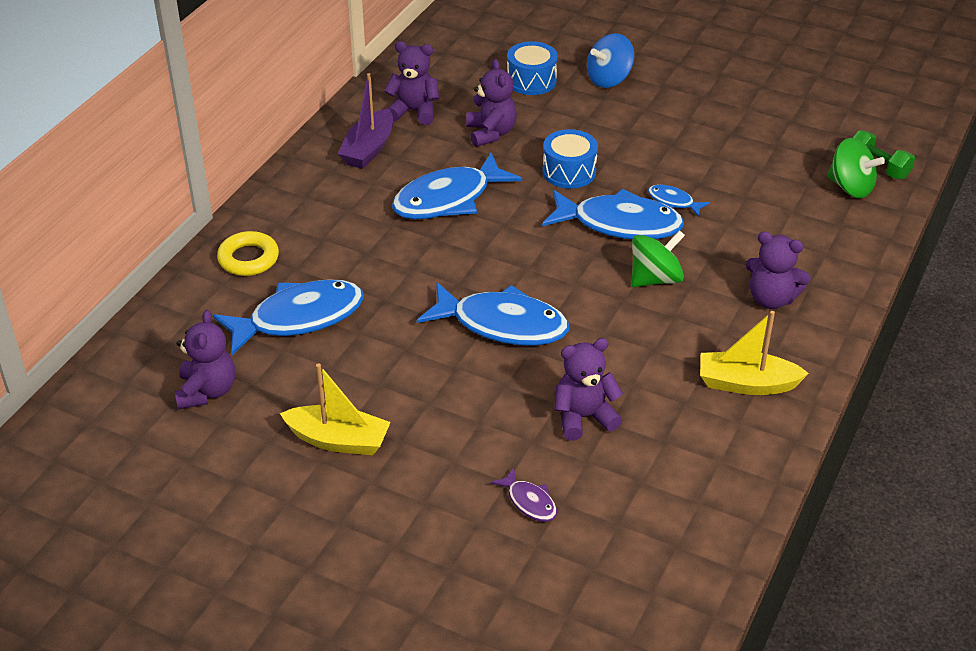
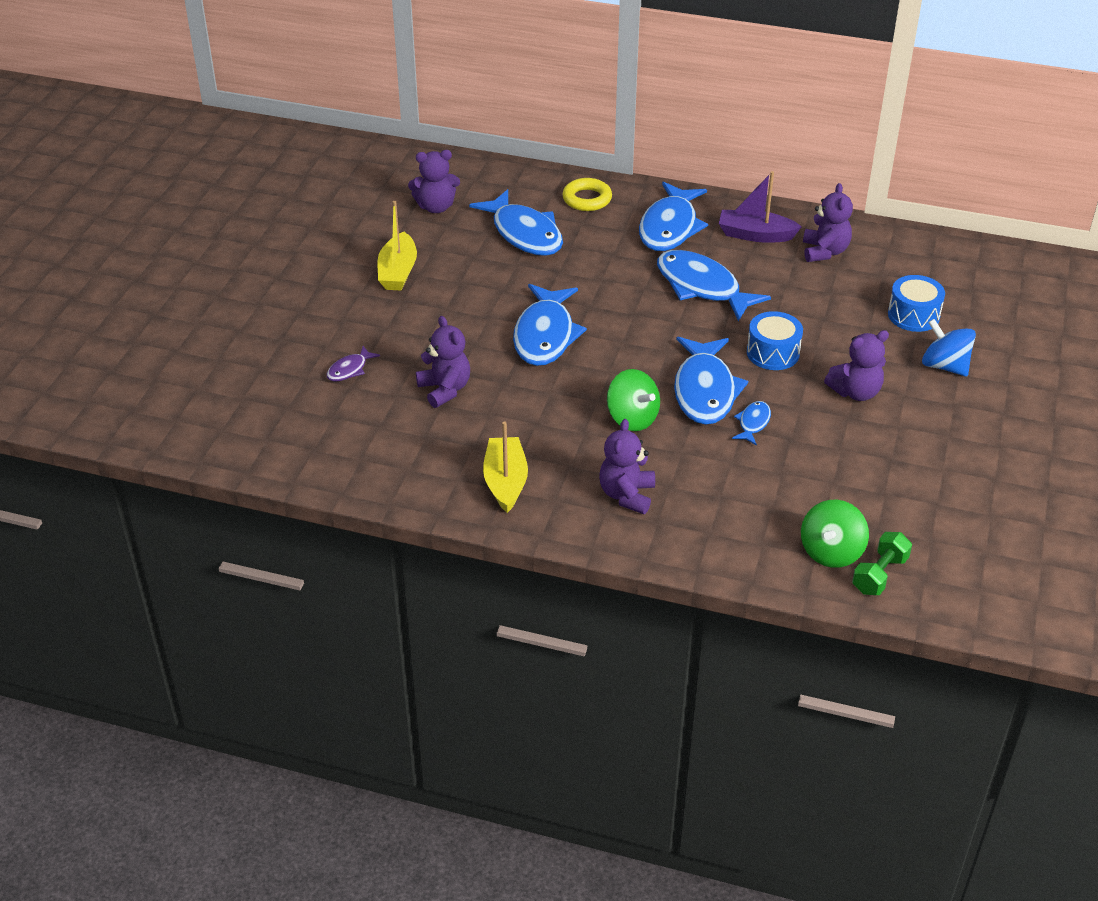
camera: 80 degrees right, 0 degrees up
(331, 204) = (670, 227): none -> blue fish
(491, 133) = (812, 300): purple teddy bear -> purple teddy bear (855, 392)

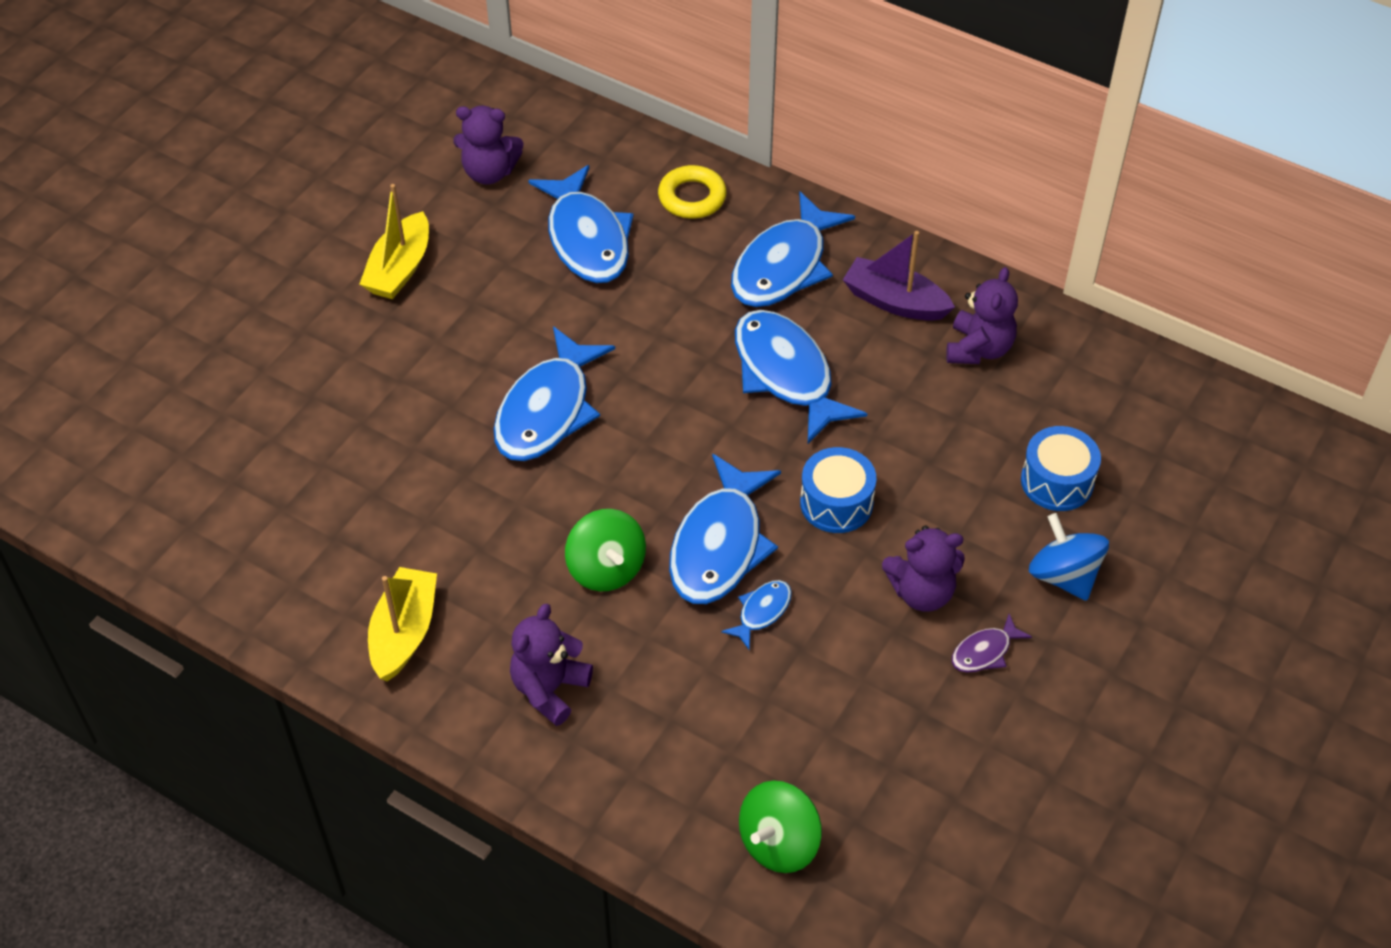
camera: 15 degrees right, 10 degrees up
(349, 369) = (279, 412): purple fish -> purple fish (985, 651)
(445, 389) = (385, 469): purple teddy bear -> none
(879, 575) = (827, 895): green dumbbell -> none

